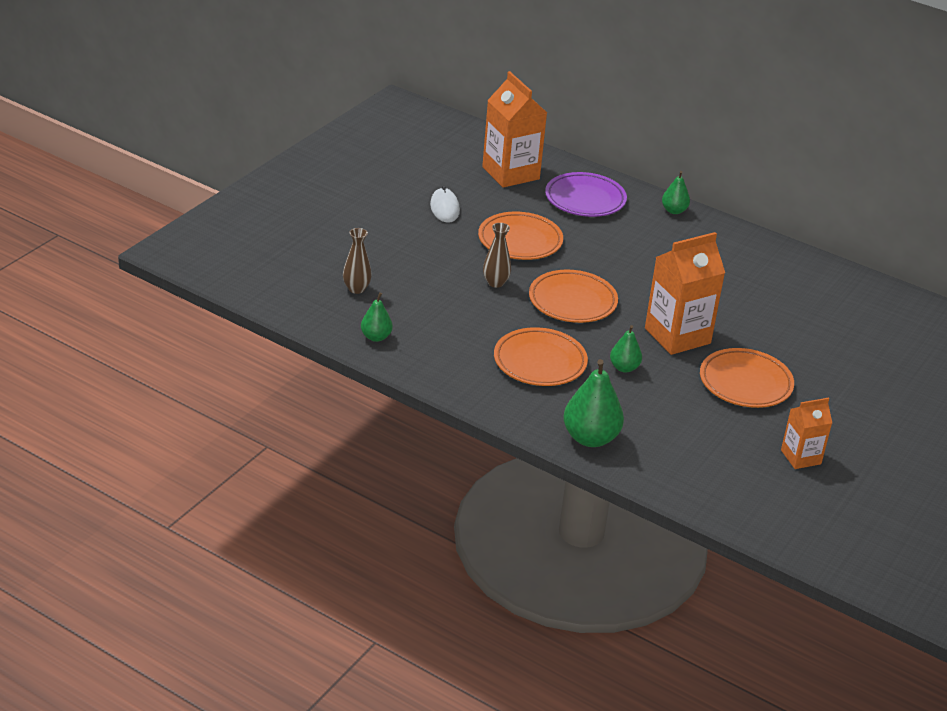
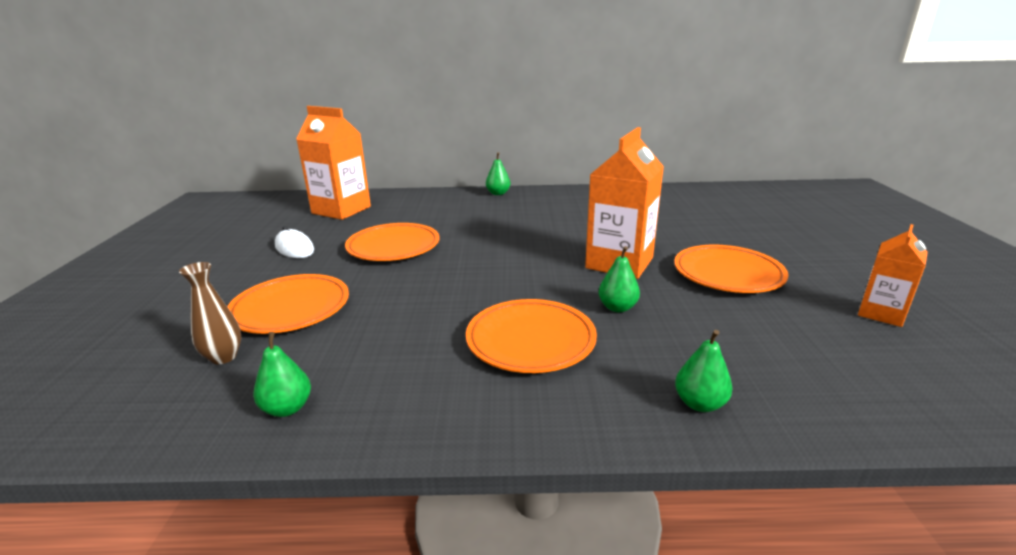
camera: 30 degrees left, 10 degrees down
(495, 283) = (401, 286): brown vase -> none
(572, 301) = (495, 273): orange plate -> orange plate (291, 309)
(585, 199) = (422, 207): purple plate -> none
(590, 438) = (699, 403): green pear -> green pear, size x0.57

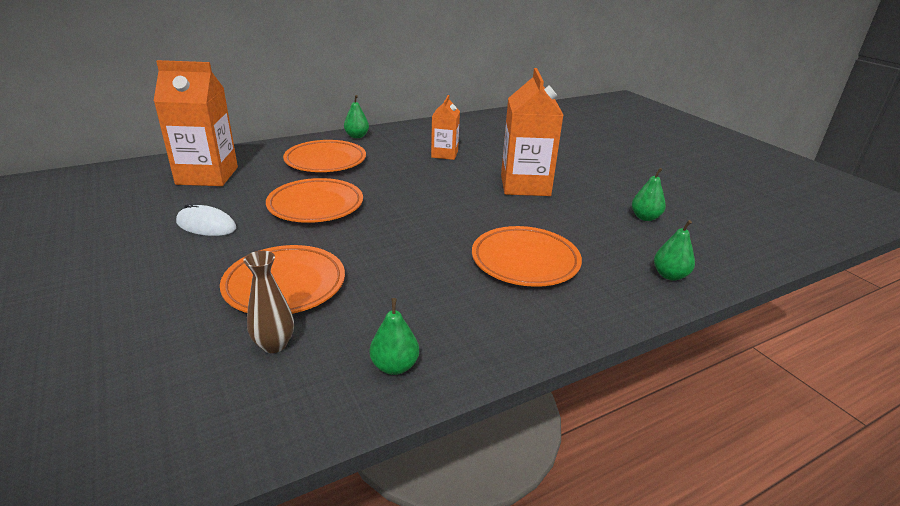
camera: 30 degrees left, 5 degrees up
(617, 307) = (558, 221): green pear -> green pear (645, 217)
(727, 274) = (605, 181): orange plate -> orange plate (325, 161)
(881, 313) = (711, 191): orange carton -> orange carton (444, 154)

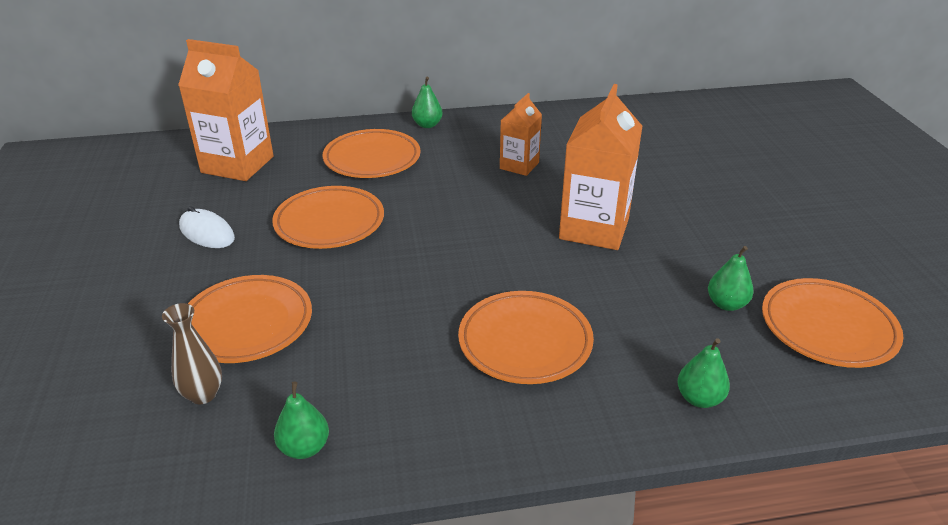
camera: 20 degrees right, 5 degrees up
(716, 222) = (827, 328): none -> orange plate

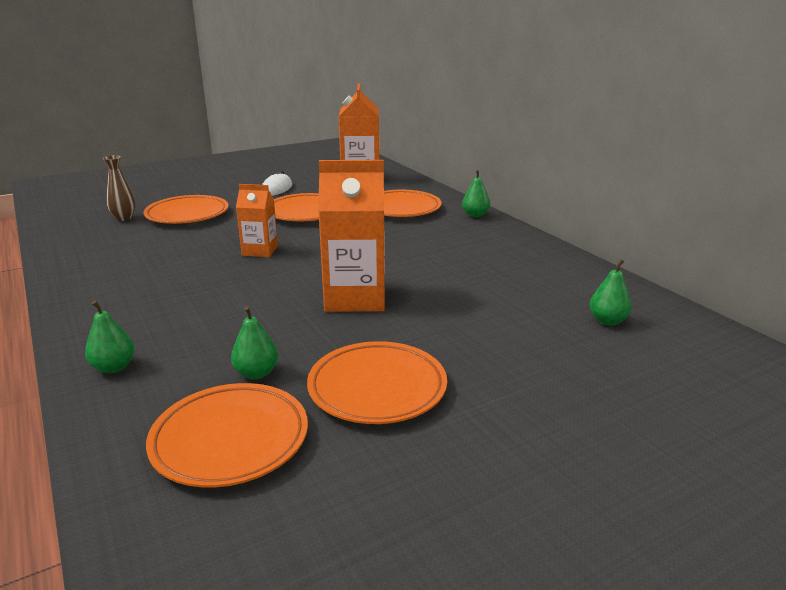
camera: 70 degrees right, 10 degrees down
(304, 448) = (78, 247): green pear -> green pear (607, 321)
(519, 165) = (440, 255): orange carton -> orange carton (260, 251)
(525, 342) = (181, 290): orange plate -> orange plate (377, 388)

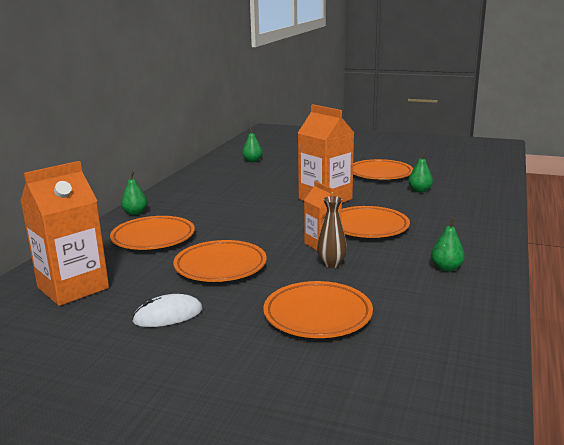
camera: 130 degrees left, 5 degrees down
(114, 367) = (484, 212): green pear -> green pear (446, 268)
(124, 218) = (388, 343): brown vase -> brown vase (331, 264)
(230, 440) = (452, 179): orange plate -> orange plate (368, 227)

